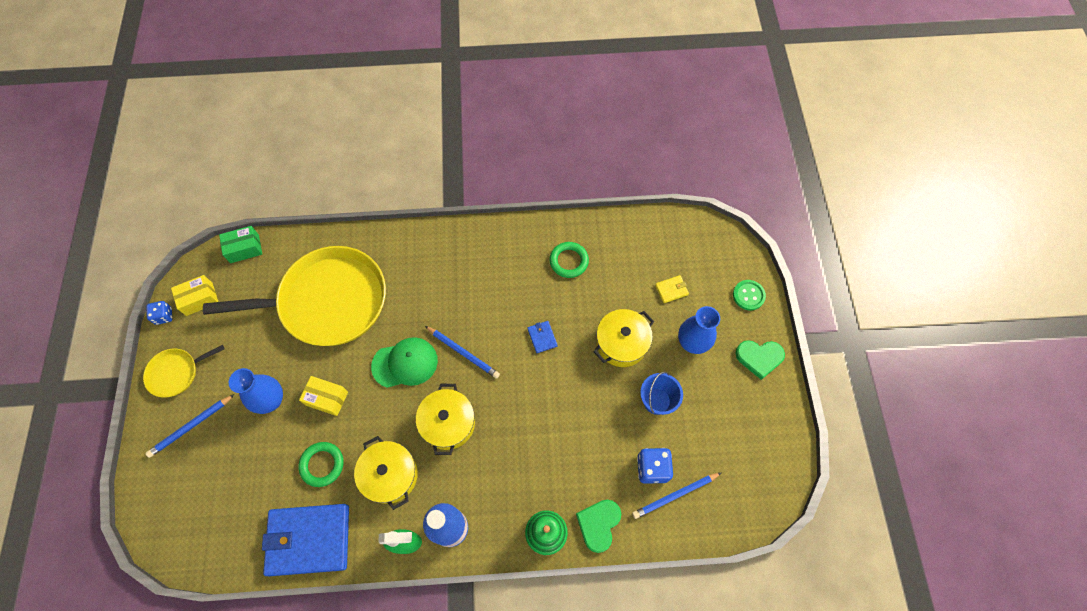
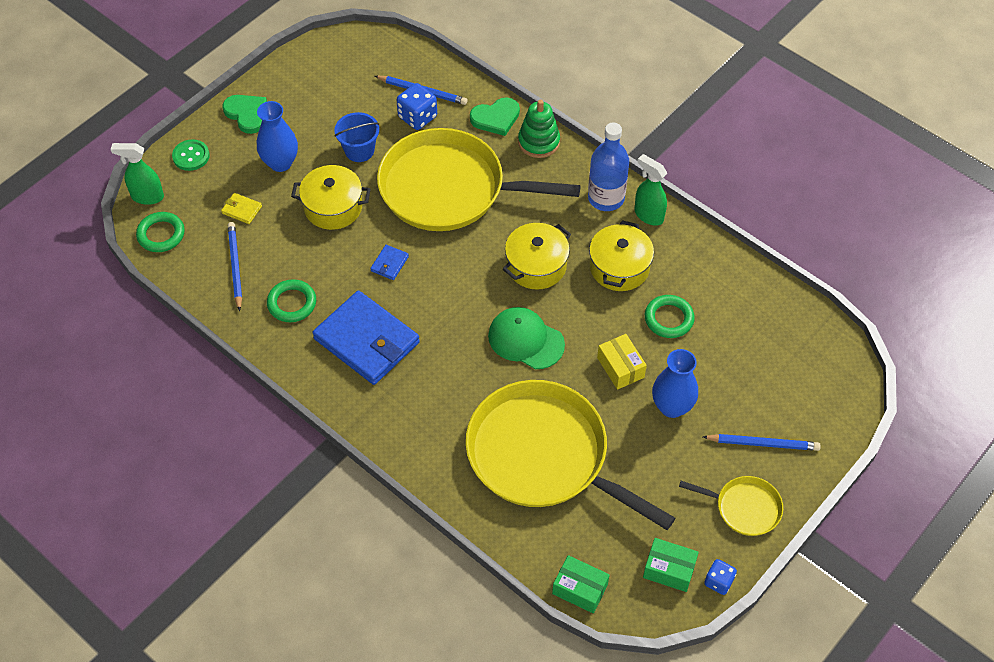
camera: 135 degrees left, 10 degrees down
(199, 299) = (669, 570): yellow box -> green box
(309, 540) = (723, 275): blue wallet -> blue wallet (366, 340)
(463, 353) = (468, 307): blue pencil -> blue pencil (235, 266)
(565, 428) = (449, 189): none -> yellow pan
(693, 233) = (161, 234): none -> green ring
(734, 247) = (147, 197): none -> green spray bottle

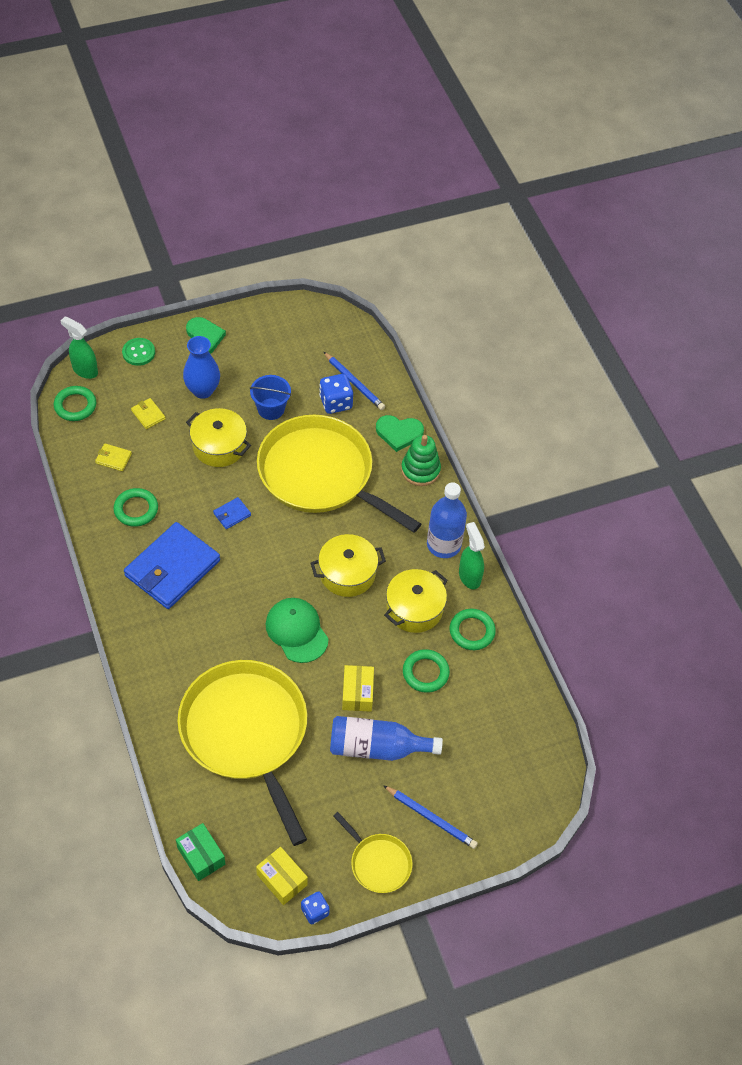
camera: 25 degrees right, 0 degrees up
(235, 266) = (113, 458): blue pencil -> yellow wallet
(366, 340) = (172, 568): blue wallet -> blue wallet turned 60 degrees clockwise
(669, 570) = (282, 879): green box -> yellow box
(672, 406) = (377, 747): blue vase -> blue bottle
(684, 262) = (472, 631): none -> green ring

